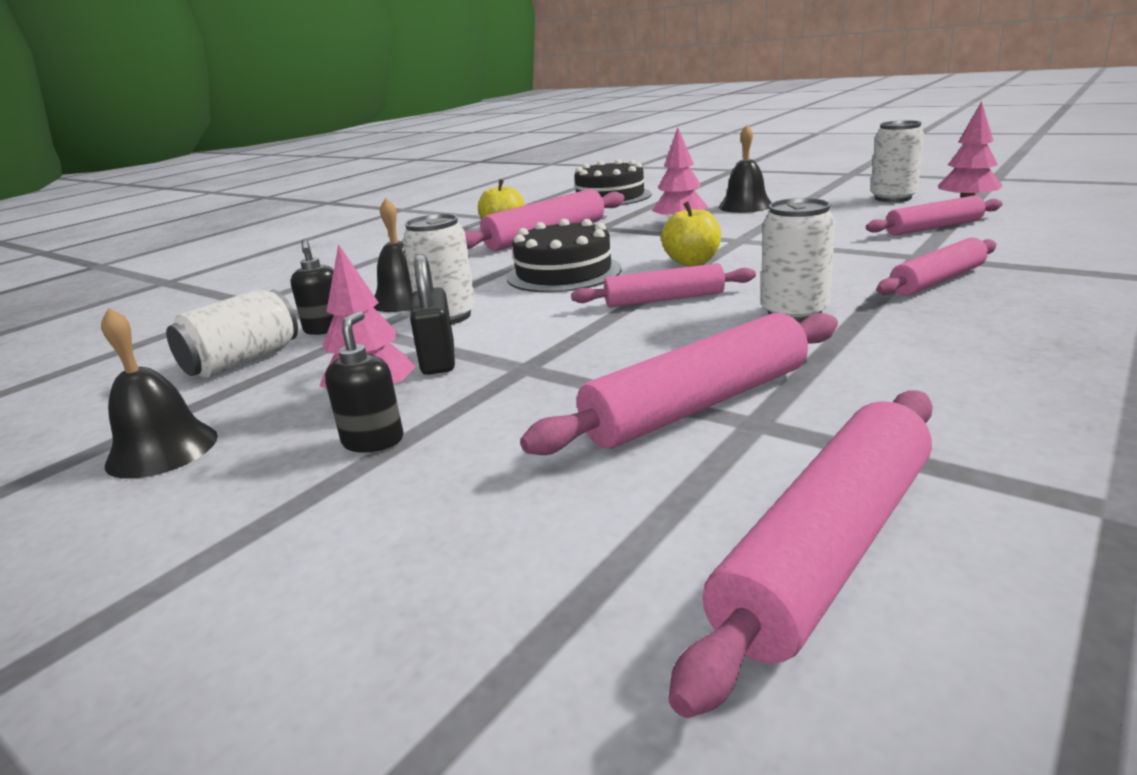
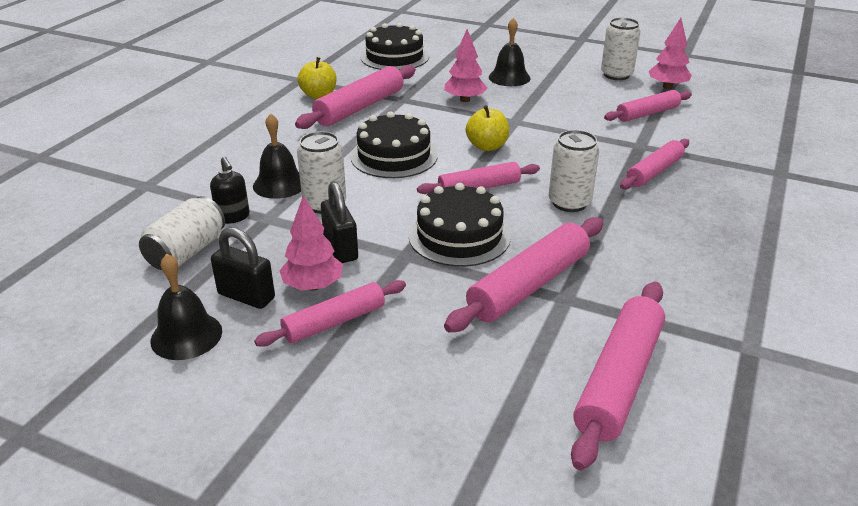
camera: 15 degrees left, 10 degrees up
(277, 408) = (246, 296): none -> black padlock
(373, 441) = (334, 322): black soap dispenser -> pink rolling pin
(613, 347) = (459, 236): none -> black cake

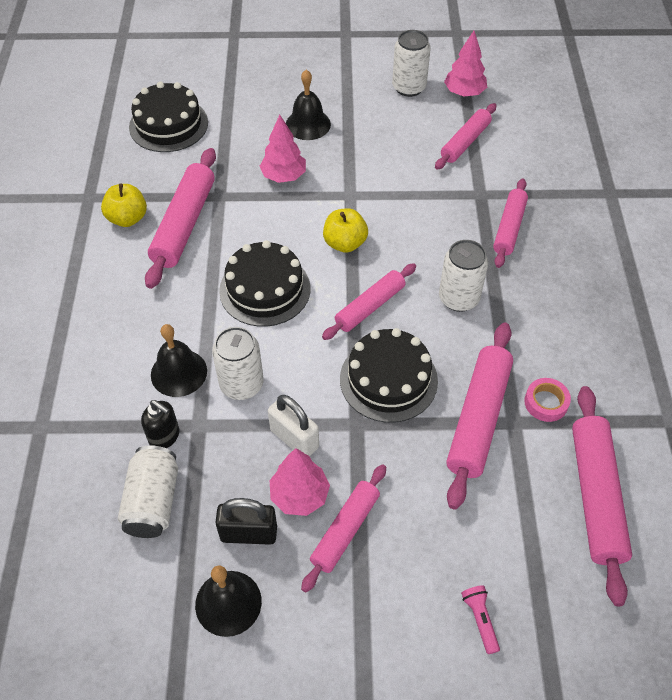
camera: 25 degrees left, 20 degrees up
(340, 249) = (294, 438): black padlock -> white padlock
(415, 434) = (480, 620): none -> pink flashlight
(610, 294) = (546, 402): none -> pink tape

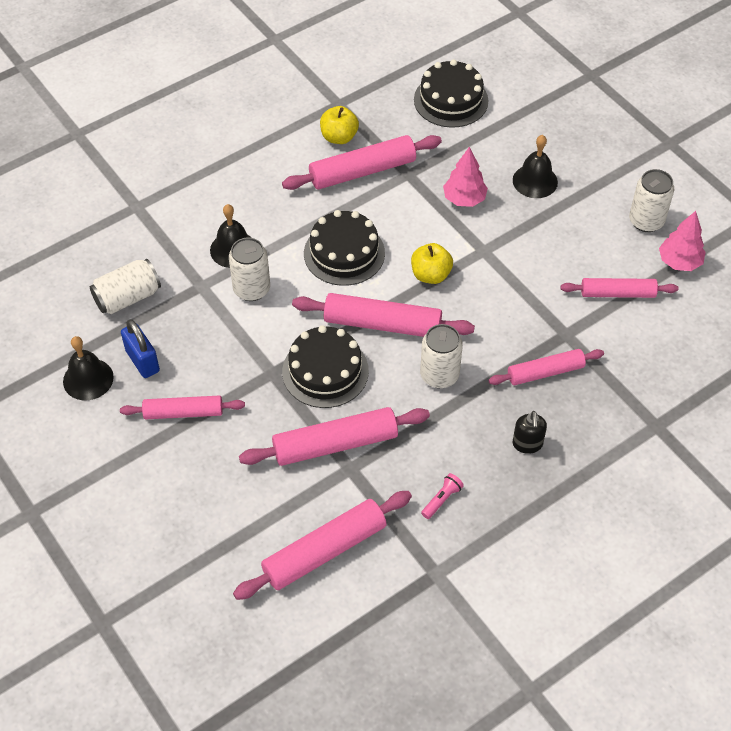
camera: 55 degrees right, 0 degrees up
(164, 436) = (178, 273): black soap dispenser -> black soap dispenser (527, 444)
(249, 533) = (142, 361): black padlock -> blue padlock
(294, 438) = (232, 344): white padlock -> none
(299, 495) = (190, 372): pink tree -> none
(370, 306) = (382, 324): pink rolling pin -> pink rolling pin, size x1.54
(480, 620) = (173, 524): pink flashlight -> pink flashlight (442, 499)
(546, 402) = (385, 480): pink tape -> none

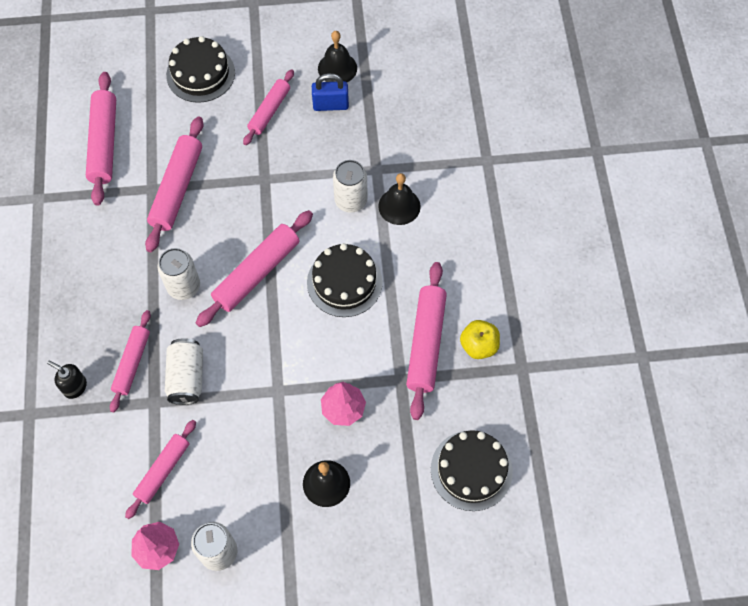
camera: 120 degrees right, 10 degrees up
(128, 297) = (396, 118): white can -> white can (187, 377)
(325, 371) = (242, 213): black cake -> black cake (200, 74)
(430, 275) = (280, 334): yellow apple -> none
(442, 499) = (86, 231): pink flashlight -> none
(527, 444) = (84, 311): black soap dispenser -> black soap dispenser (75, 387)

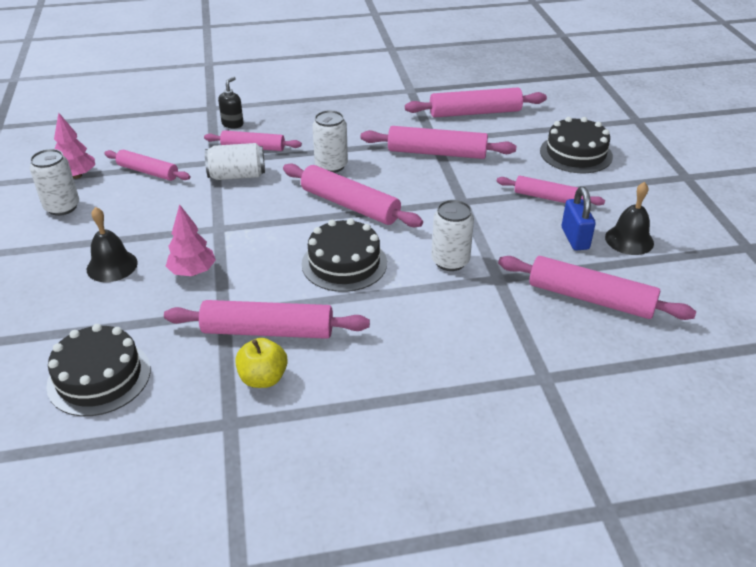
camera: 85 degrees right, 25 degrees down
(399, 206) = (452, 299): black bell -> none
(406, 112) = (590, 298): none -> pink rolling pin

